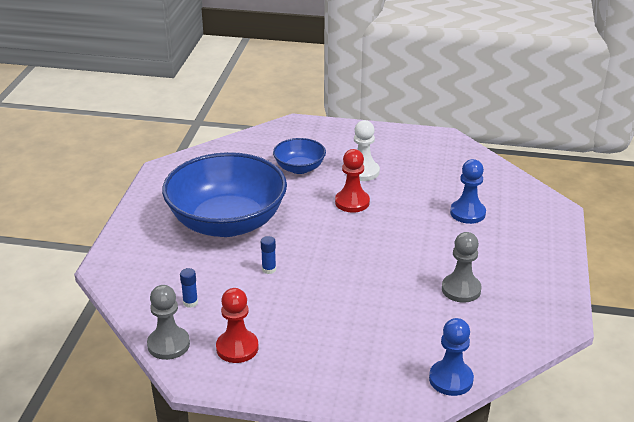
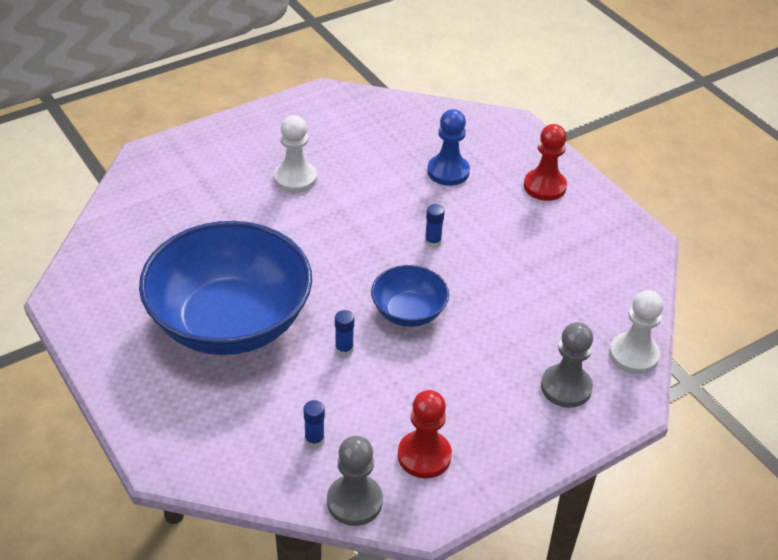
camera: 45 degrees left, 10 degrees up
(299, 168) = (223, 210): blue bowl -> blue bowl (408, 312)
(352, 202) = (328, 221): red pawn -> red pawn (544, 186)
(402, 245) = (433, 242): none -> blue glue stick
(451, 379) = (633, 355): blue pawn -> white pawn
(461, 289) = (537, 258): grey pawn -> grey pawn (566, 387)

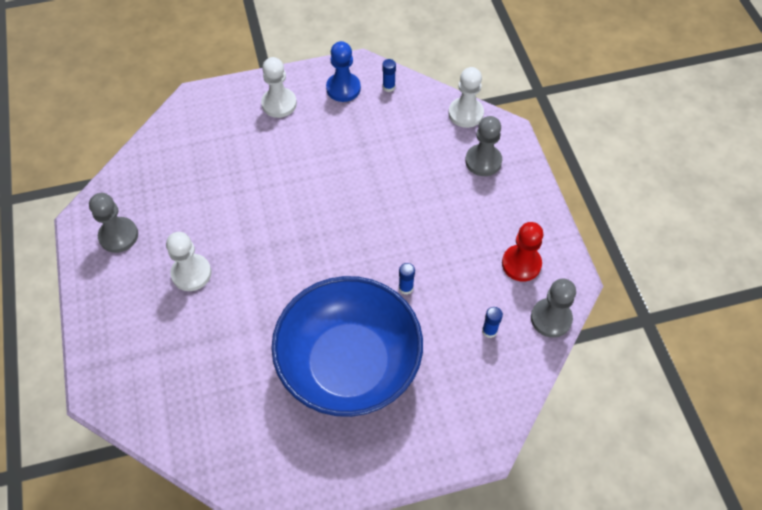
camera: 70 degrees left, 15 degrees up
(318, 120) = (118, 236): none -> grey pawn
(408, 312) = (381, 234): blue bowl -> none
(433, 242) = (311, 195): blue glue stick -> blue glue stick (388, 87)
(448, 172) = (233, 160): blue pawn -> blue pawn (343, 88)
(544, 186) = (279, 104): red pawn -> white pawn

